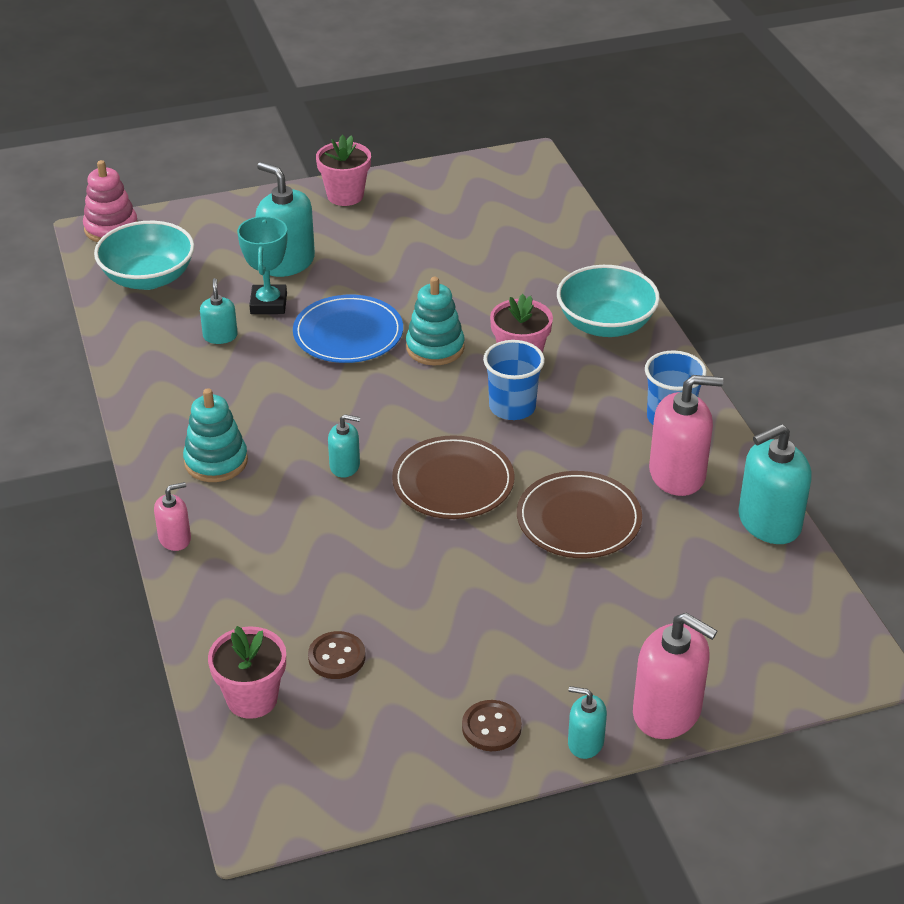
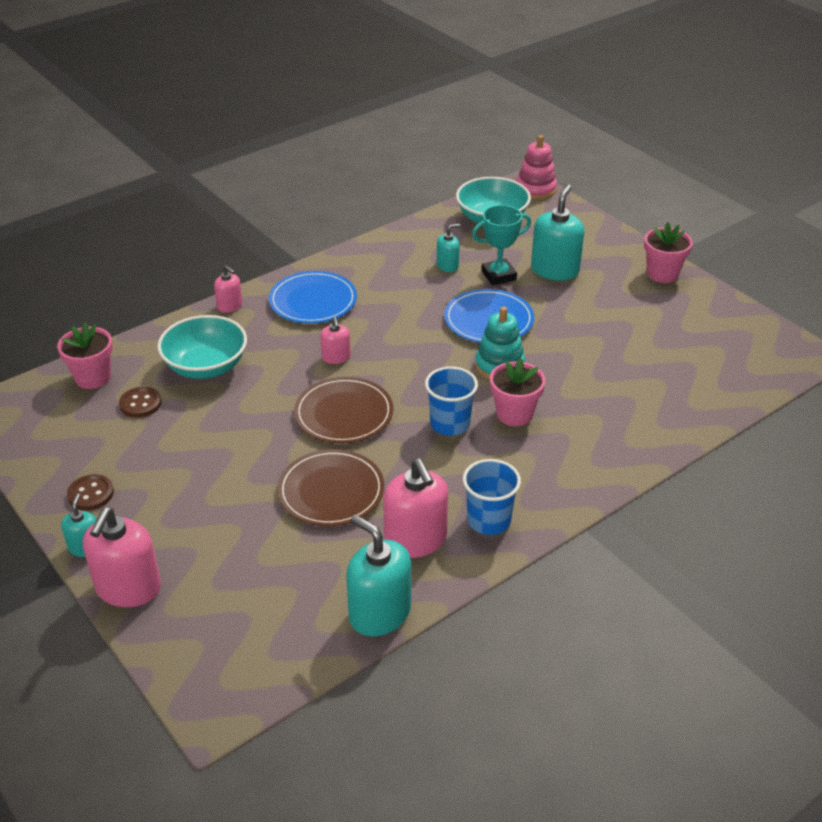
camera: 70 degrees right, 0 degrees up
(216, 461) = (313, 301): turquoise stacking toy -> blue plate
(345, 466) = (336, 357): turquoise soap dispenser -> pink soap dispenser
(605, 324) = (596, 453): turquoise bowl -> turquoise bowl (206, 366)

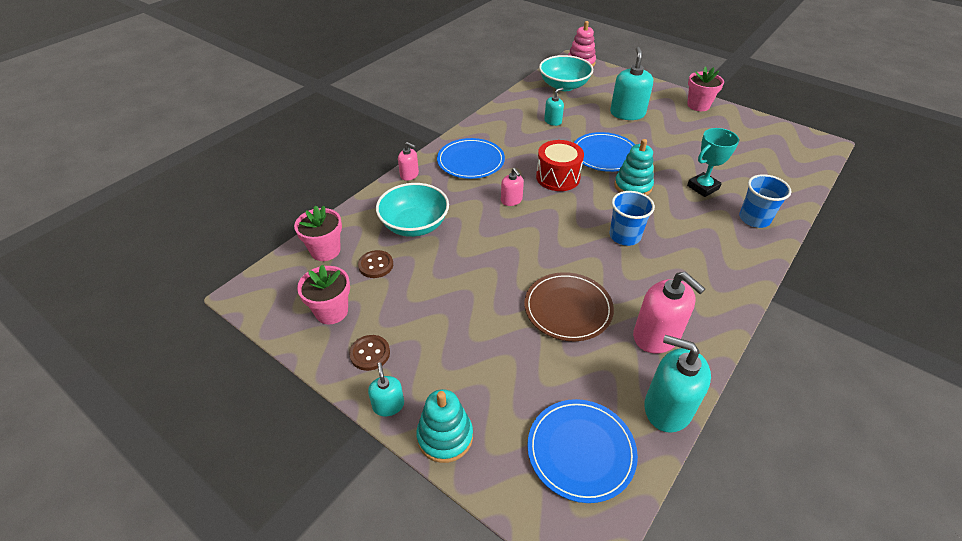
camera: 15 degrees left, 5 degrees up
(128, 588) = (445, 436): pink soap dispenser -> turquoise stacking toy
(260, 631) = (581, 451): none -> blue plate
(344, 413) = (542, 243): brown plate -> none
(410, 339) = (558, 177): none -> red drum
(489, 520) = (700, 307): blue cup -> blue cup (754, 219)
(498, 275) = (592, 123): turquoise trophy -> turquoise trophy (703, 187)
(514, 414) = (665, 220): pink flower pot -> pink flower pot (331, 311)

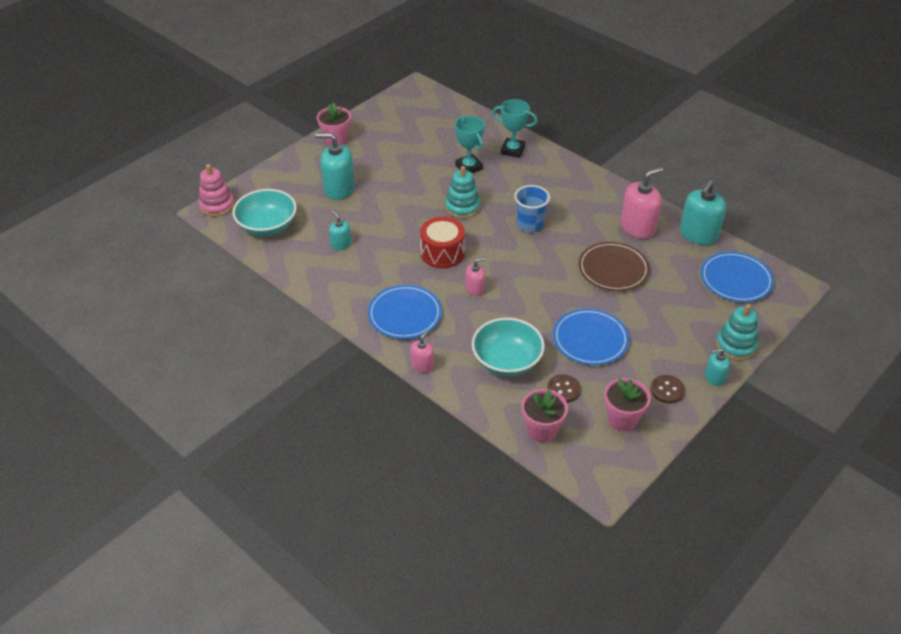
camera: 85 degrees left, 0 degrees up
(604, 154) = (410, 216): blue plate -> blue plate (590, 339)
(754, 219) = (512, 150): blue cup -> turquoise trophy

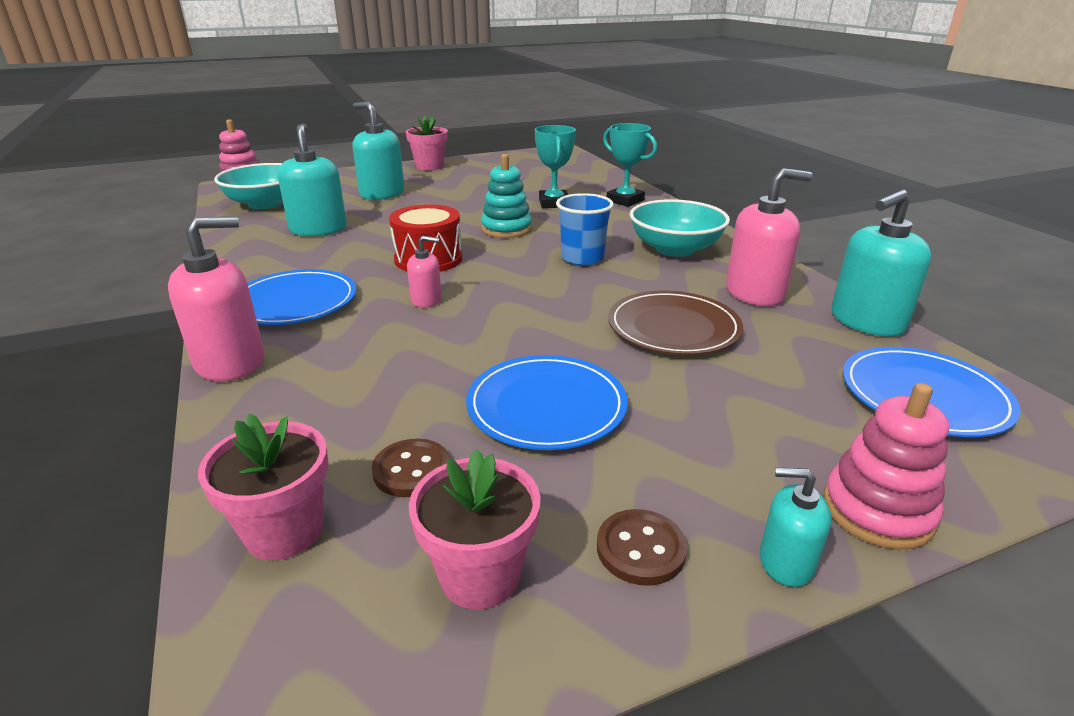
camera: 25 degrees right, 15 degrees down
(341, 244) = (318, 229): turquoise soap dispenser -> turquoise soap dispenser, size x1.86
(422, 365) = (230, 362): pink soap dispenser -> pink soap dispenser, size x1.86
(507, 361) = (363, 395): turquoise bowl -> turquoise bowl (675, 249)
(735, 346) = (877, 511): turquoise stacking toy -> pink stacking toy

